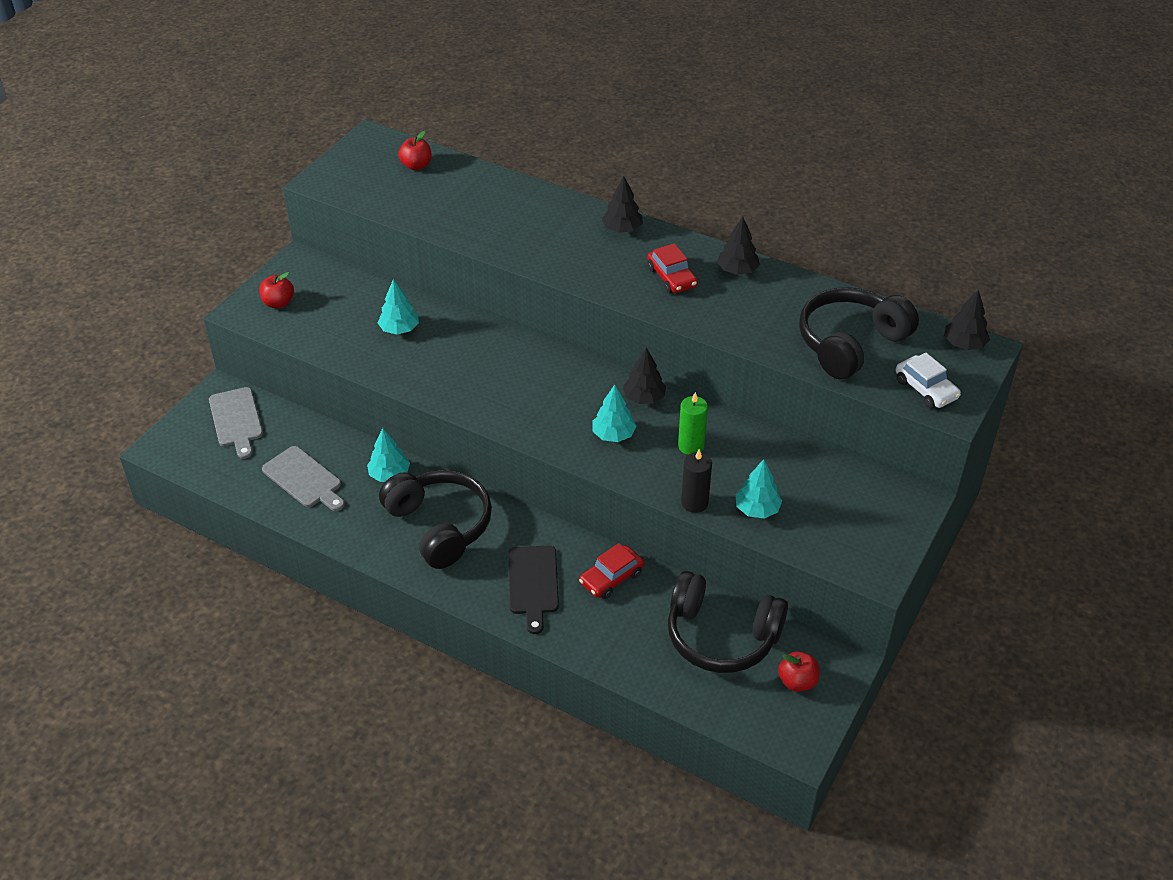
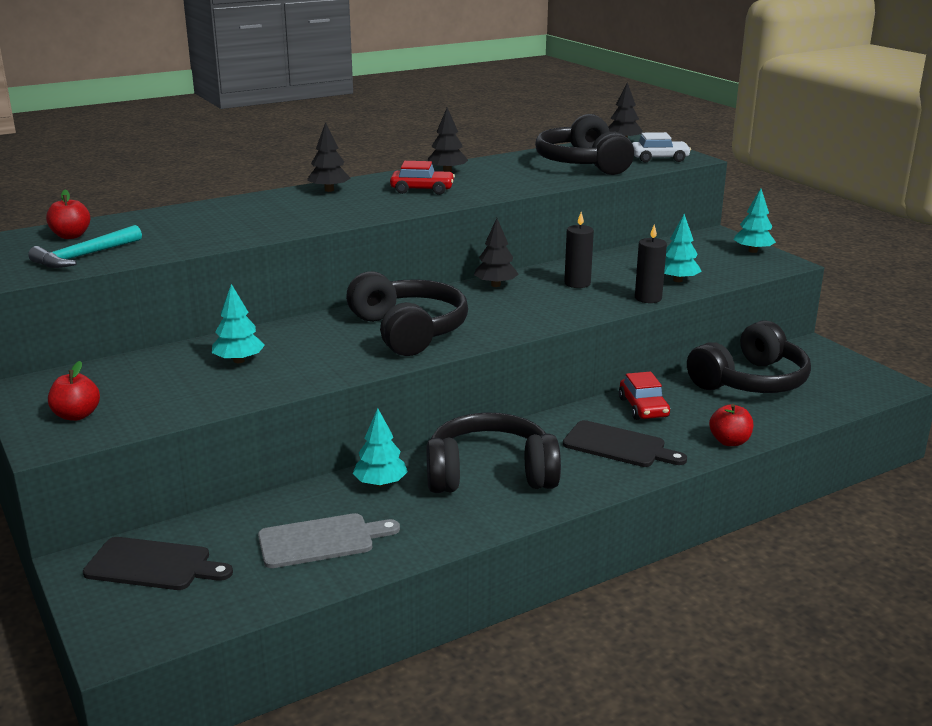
camera: 60 degrees left, 20 degrees down
(236, 420) = (153, 565): grey cutting board -> black cutting board
(385, 193) = (85, 256): none -> turquoise hammer
(511, 388) = (409, 331): none -> black headphones
(613, 435) = (528, 306): turquoise tree -> turquoise tree (752, 251)
(691, 446) = (577, 283): green candle -> black candle
(797, 681) = (820, 367): red apple -> red apple (729, 441)

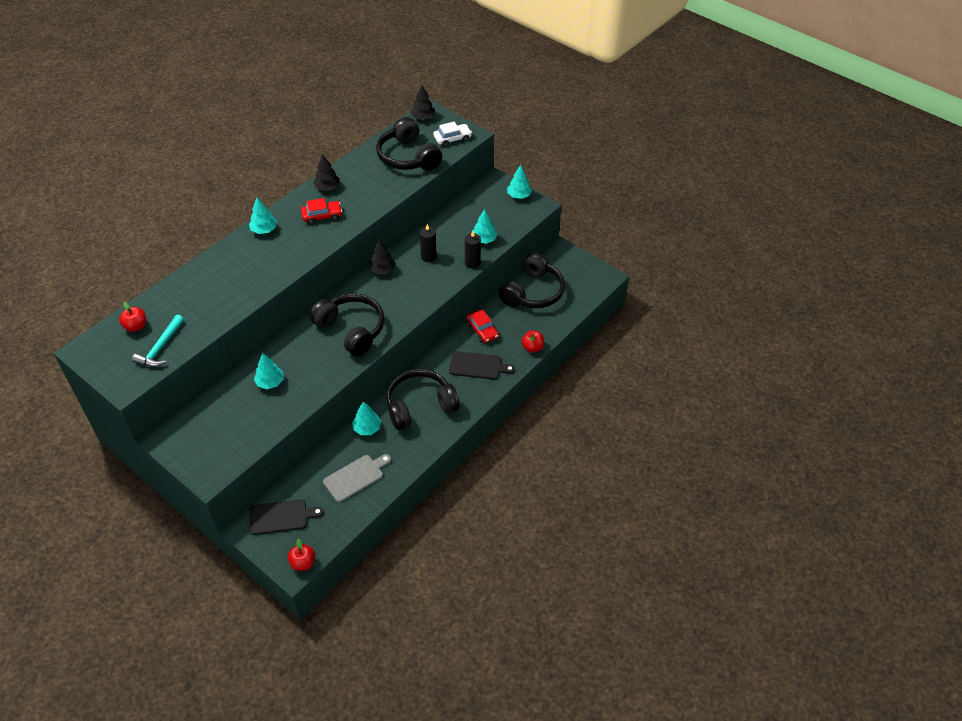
camera: 20 degrees left, 25 degrees up
(76, 415) = (209, 452): red apple -> red apple (303, 563)
(329, 190) = (264, 230): black tree -> turquoise tree

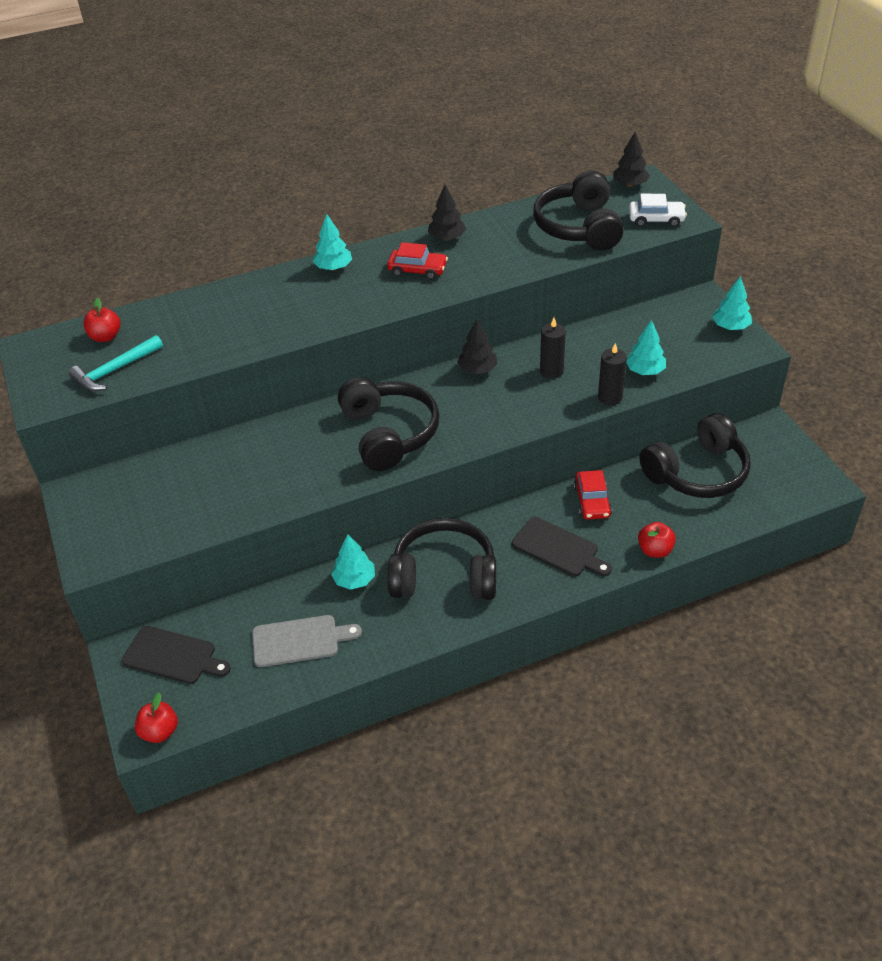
camera: 30 degrees right, 5 degrees down
(270, 382) = (243, 467): turquoise tree -> none

